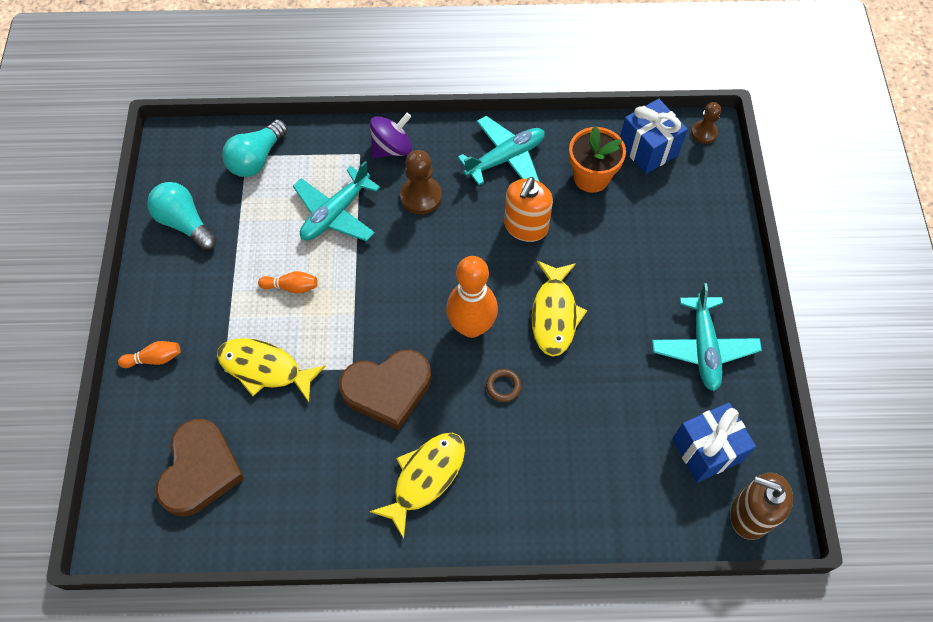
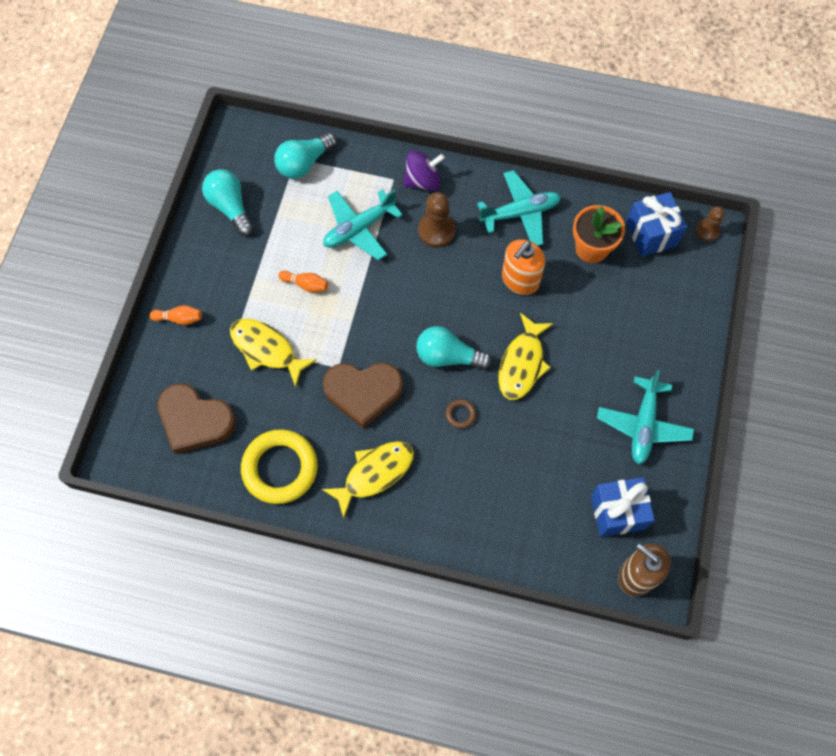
camera: 15 degrees right, 5 degrees up
(200, 470) = (195, 420): brown heart -> brown heart turned 90 degrees clockwise
(314, 500) = (280, 468): none -> yellow ring
(471, 326) = (448, 356): orange bowling pin -> turquoise light bulb

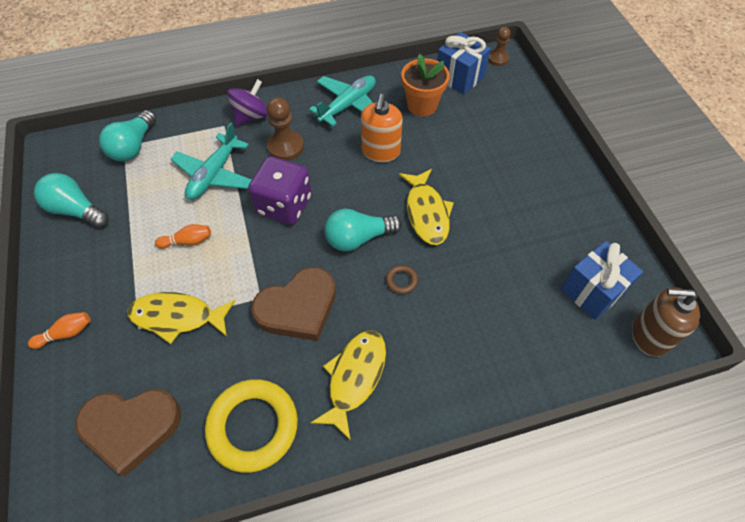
camera: 30 degrees left, 10 degrees down
(402, 291) = (284, 205): none -> purple dice
(643, 425) = (557, 211): turquoise plane -> none

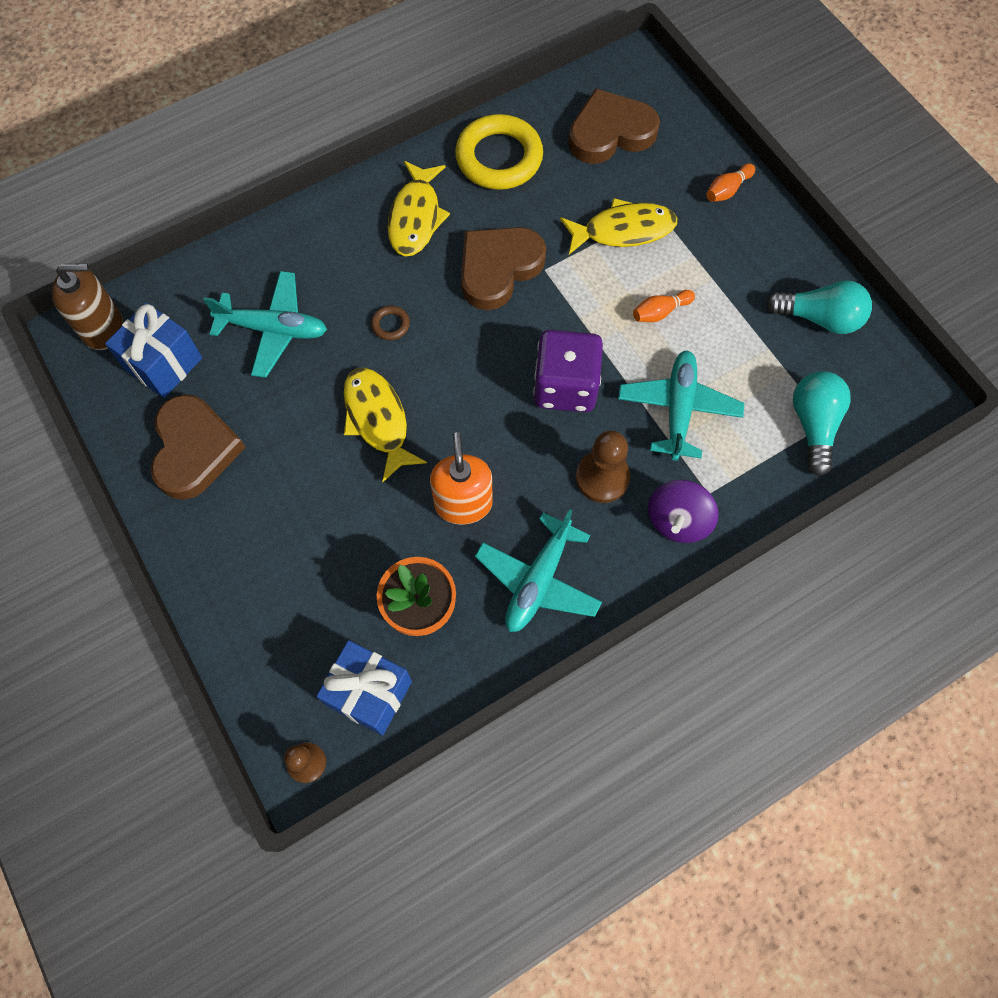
camera: 165 degrees right, 10 degrees up
(358, 238) = (456, 365): turquoise light bulb -> none
(499, 299) = (273, 329): none -> turquoise plane
(564, 222) = (194, 449): none -> brown heart

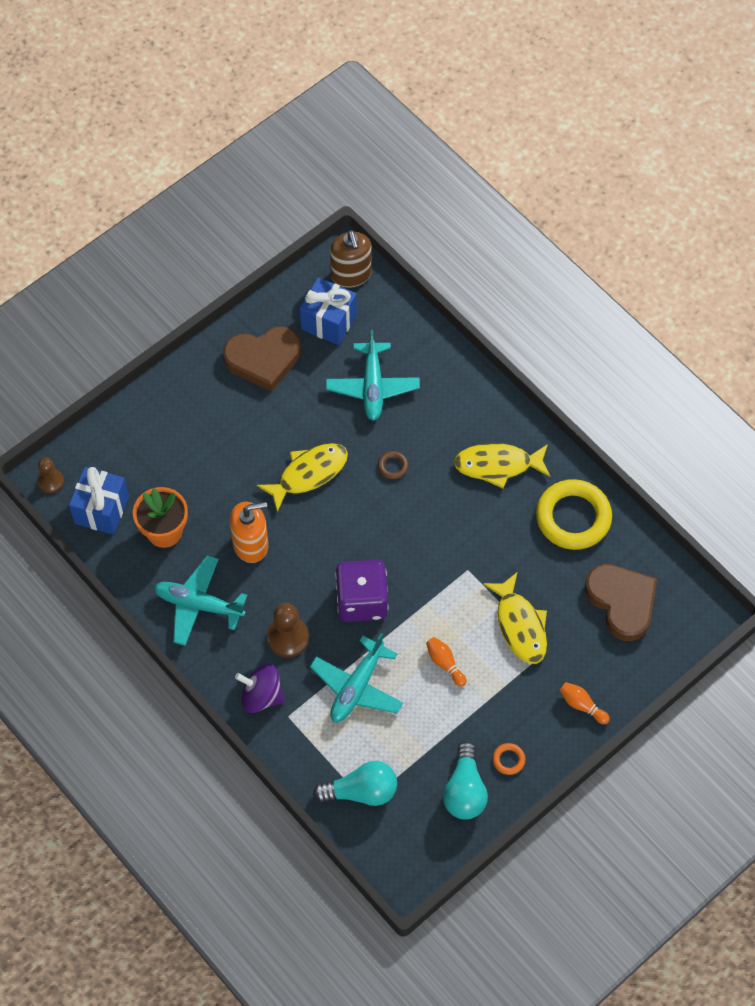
camera: 80 degrees right, 5 degrees down
(498, 269) = (461, 535): brown heart -> none
(678, 409) = (357, 686): turquoise plane -> turquoise plane turned 120 degrees clockwise
(785, 269) = (508, 760): none -> orange ring

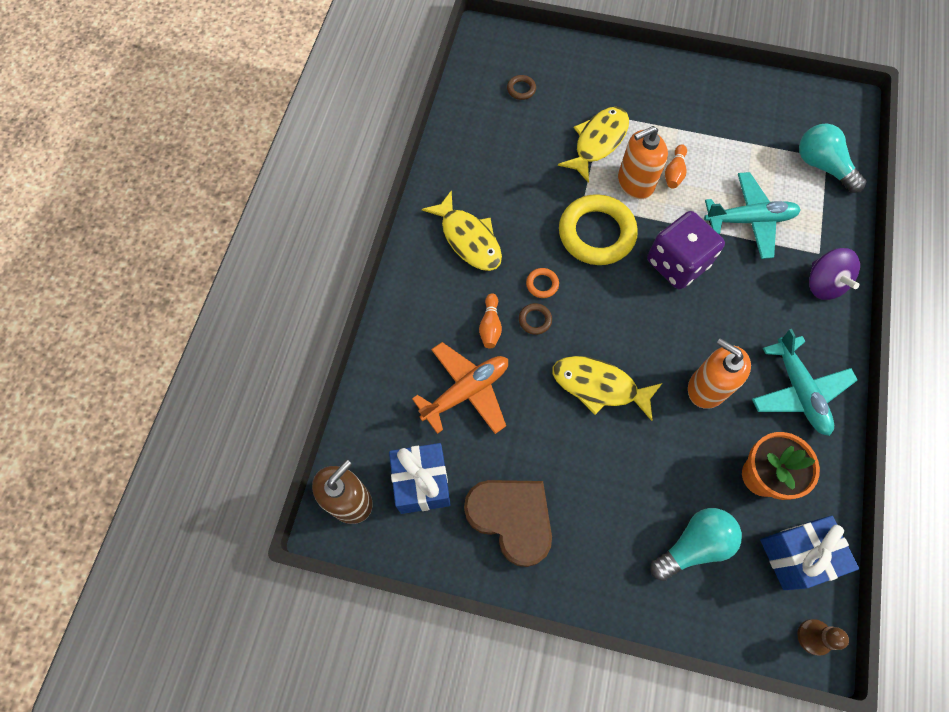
camera: 125 degrees left, 5 degrees up
(288, 638) = (759, 297): brown pawn -> none
(372, 386) = (466, 391): turquoise plane -> orange plane
(458, 625) = (635, 183): none -> orange soap dispenser
(465, 790) = (755, 103): turquoise light bulb -> turquoise light bulb (693, 545)
(508, 760) = (707, 90): orange ring -> orange ring (542, 284)
(573, 517) = (474, 158): yellow ring -> yellow ring (596, 233)
(582, 705) = (625, 70): orange bowling pin -> orange bowling pin (490, 326)
(622, 602) = (521, 89): brown heart -> brown ring

